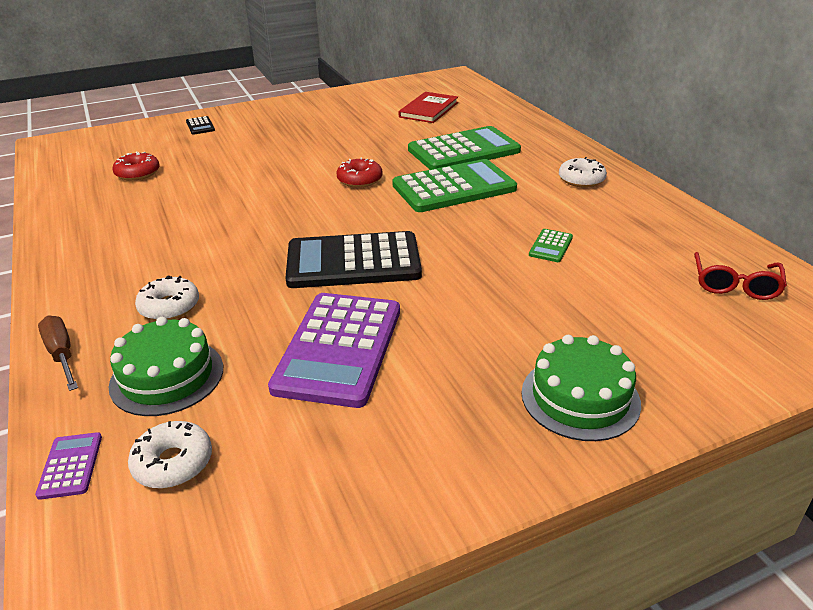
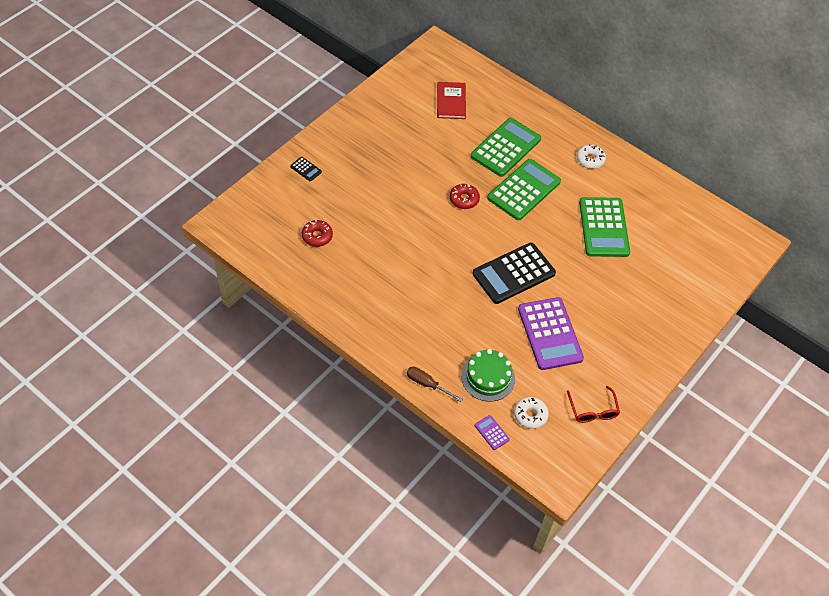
camera: 30 degrees left, 20 degrees up
(169, 307) = (448, 337): white donut -> none
(550, 246) = (603, 227): green calculator -> green calculator, size x2.42
(580, 397) = (663, 324): green cake -> none
(735, 285) = (698, 230): red glasses -> red glasses (593, 410)

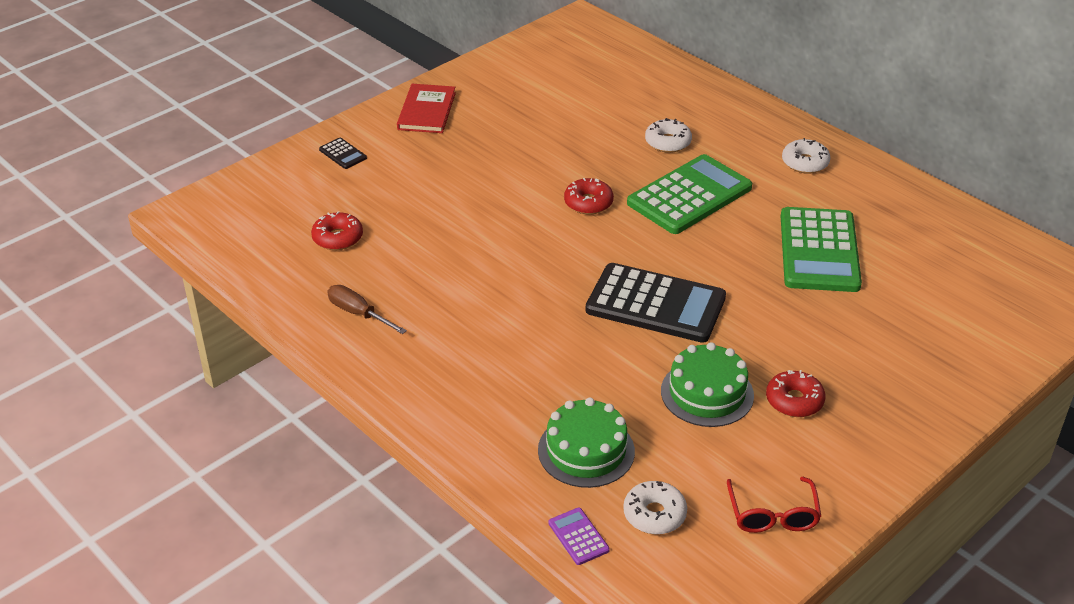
camera: 10 degrees right, 15 degrees down
(427, 384) = (475, 454): brown screwdriver -> brown screwdriver (358, 313)
(451, 102) = (589, 84): red book -> red book (426, 111)
(506, 148) = (668, 142): green calculator -> white donut
(513, 273) = (655, 304): black calculator -> black calculator turned 135 degrees counterclockwise
(549, 334) = (707, 393): purple calculator -> green cake
(598, 335) = (794, 401): none -> red donut

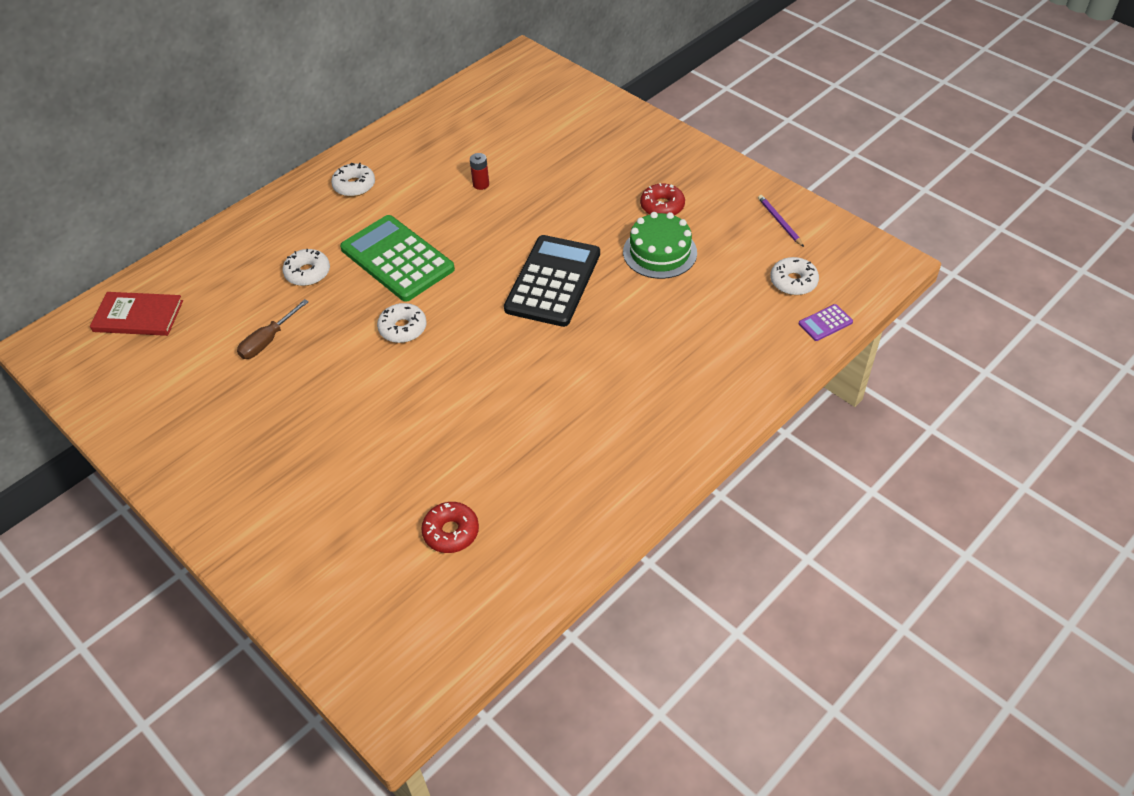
camera: 90 degrees left, 10 degrees up
(342, 154) = (287, 550): black calculator -> none
(358, 313) = (576, 496): brown screwdriver -> brown screwdriver (268, 341)
(426, 111) = (209, 475): red book -> red book (138, 316)
(586, 450) = (735, 321): green cake -> none
(588, 203) = (403, 328): red donut -> white donut
(772, 515) = (779, 222): red glasses -> purple pencil
(819, 251) = (481, 184): green calculator -> red battery

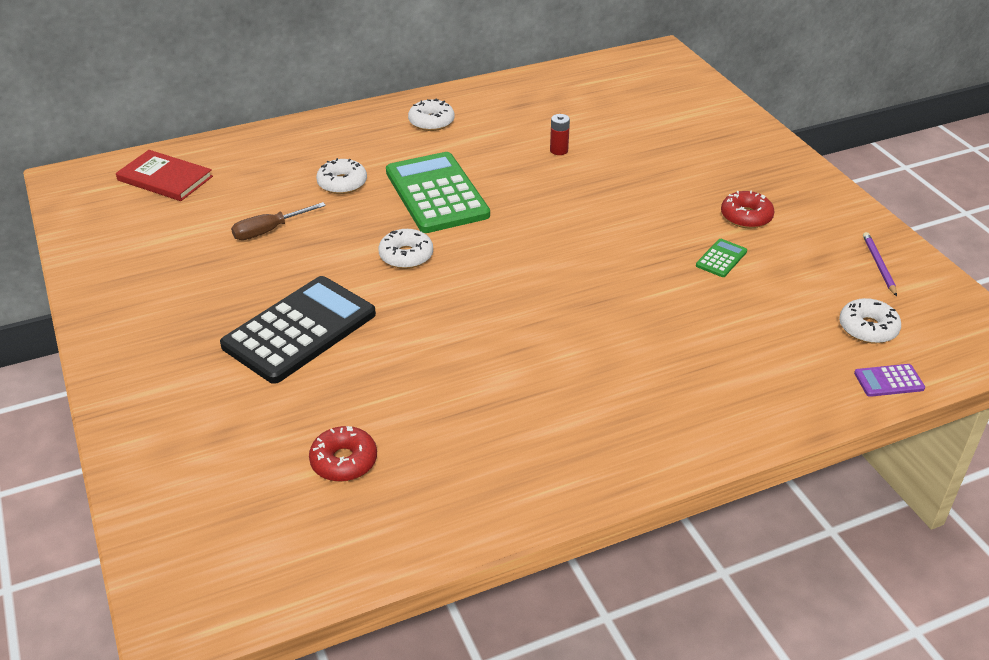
camera: 20 degrees right, 10 degrees down
(553, 281) = (587, 255): black calculator -> black calculator (300, 330)
(659, 252) = (721, 259): green cake -> green calculator

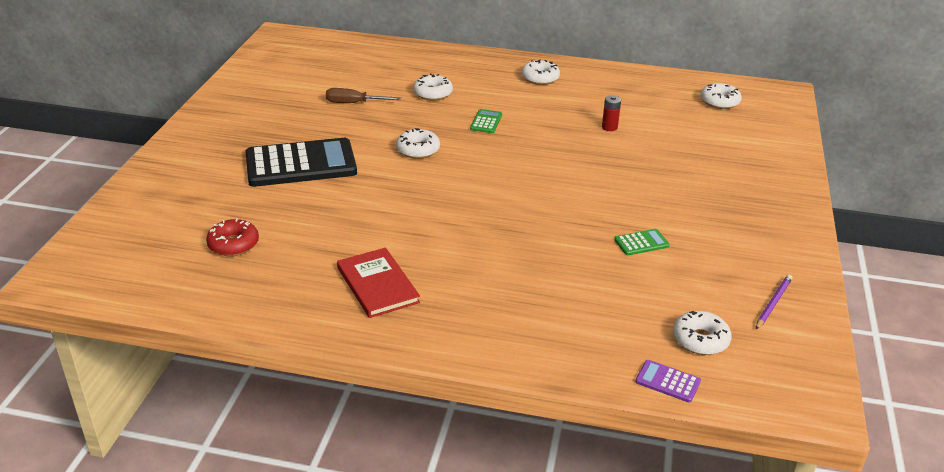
camera: 35 degrees right, 5 degrees down
(165, 178) = (332, 53): red book -> red book (377, 285)
(437, 194) = (486, 122): green calculator -> green calculator, size x0.41
(622, 84) = (719, 102): none -> white donut
(746, 217) = (701, 224): red donut -> none

